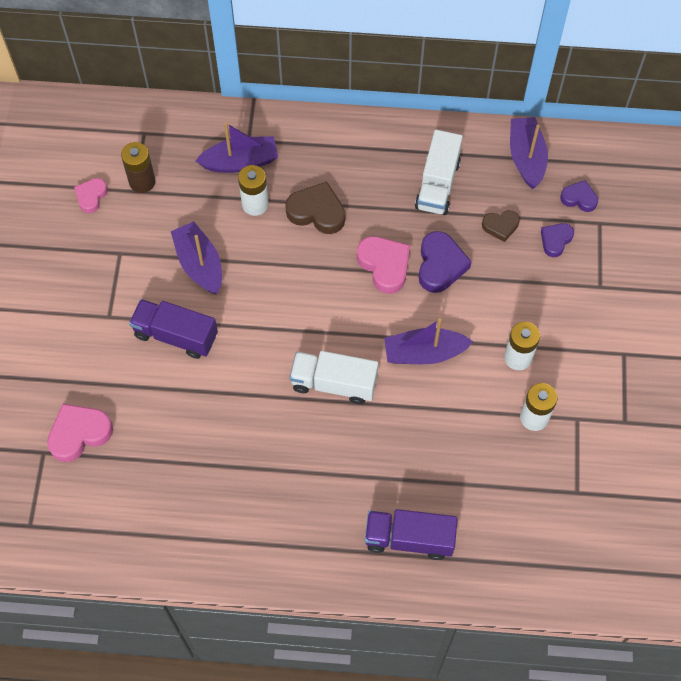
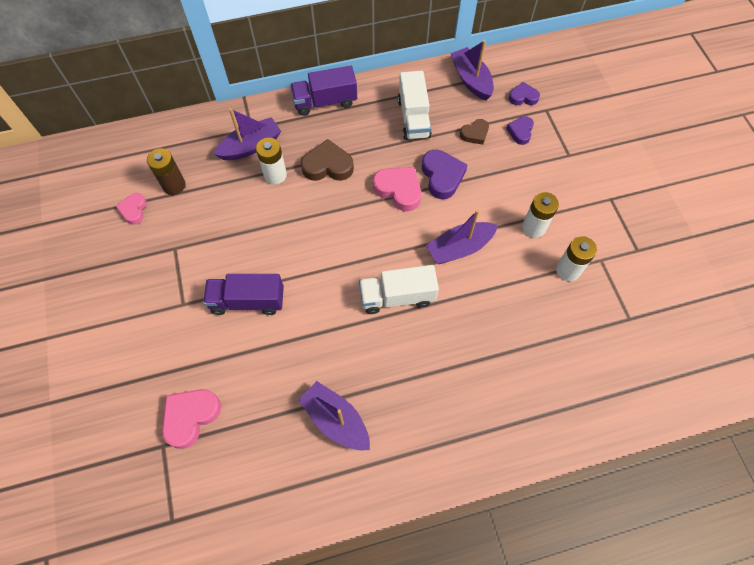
camera: 20 degrees left, 0 degrees up
(199, 264) = (246, 236): purple boat -> purple boat (336, 420)
(409, 539) = (515, 407): purple truck -> purple truck (325, 102)

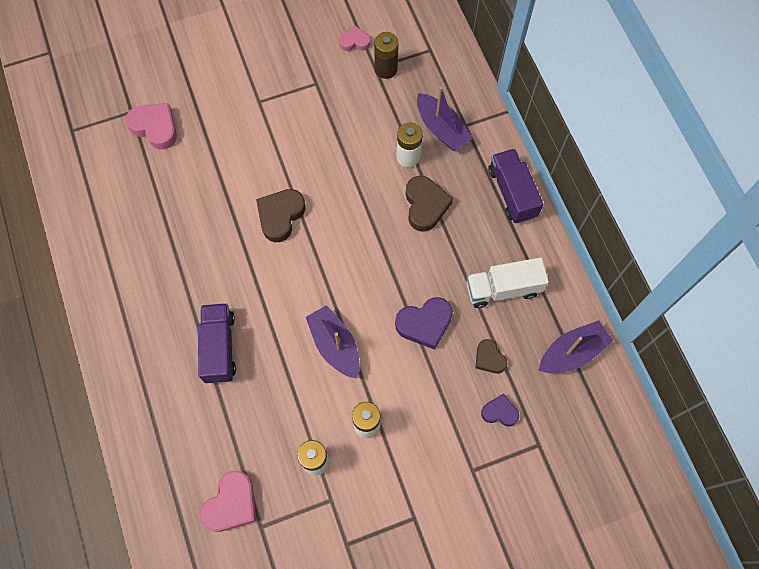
camera: 85 degrees right, 5 degrees up
(247, 301) = (264, 154): purple truck -> purple truck (219, 347)
(321, 288) = (280, 216): none -> brown heart
(336, 420) = (152, 243): purple boat -> none
(397, 297) = (275, 286): white truck -> none
(398, 190) = (401, 279): pink heart -> pink heart (231, 504)
(523, 97) = (554, 416): purple heart -> none

